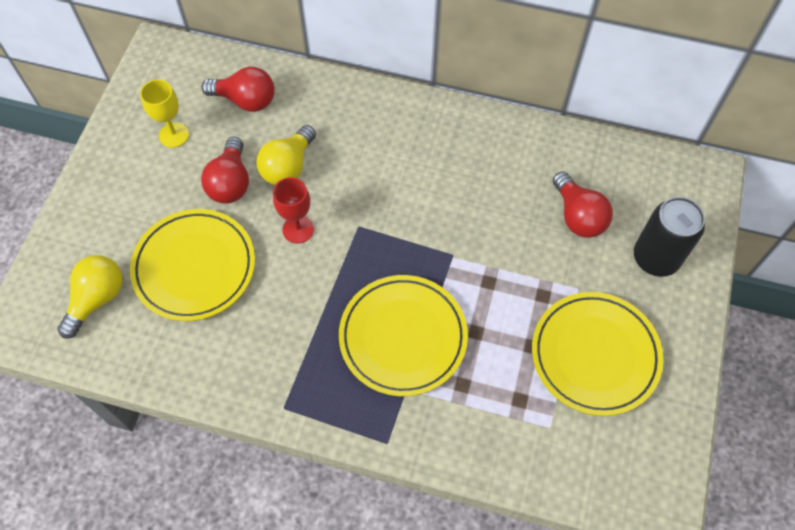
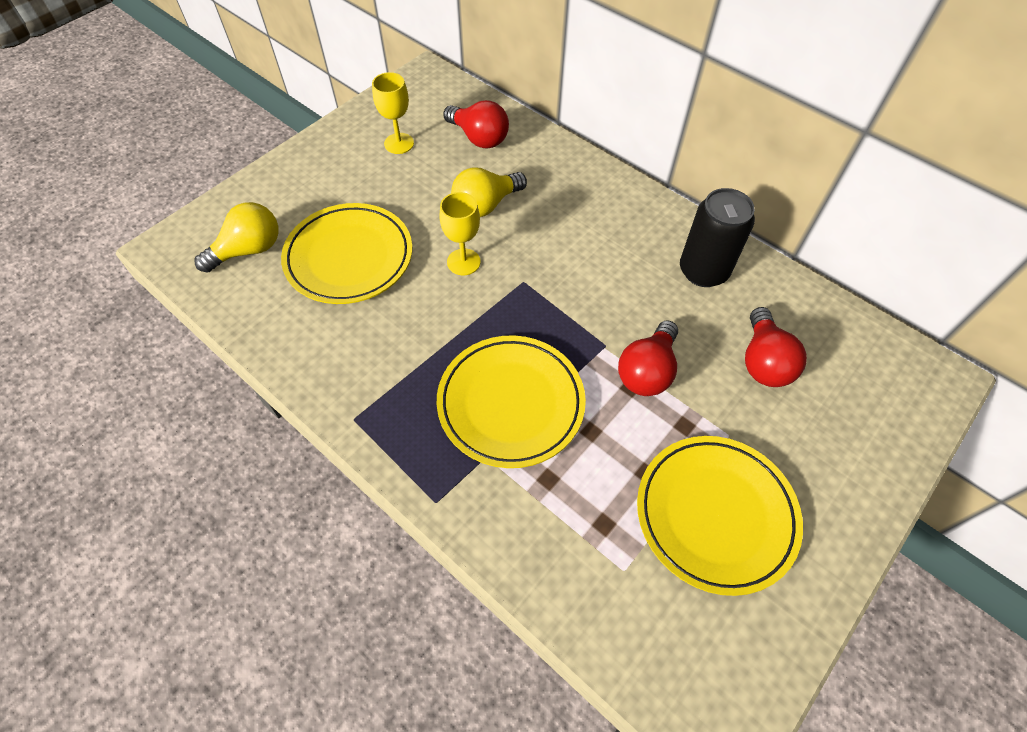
camera: 25 degrees right, 5 degrees down
(230, 182) = (425, 199): red light bulb -> red light bulb (647, 371)
(298, 229) = (463, 262): red goblet -> yellow goblet
(655, 258) = (837, 440): black can -> black can (703, 271)

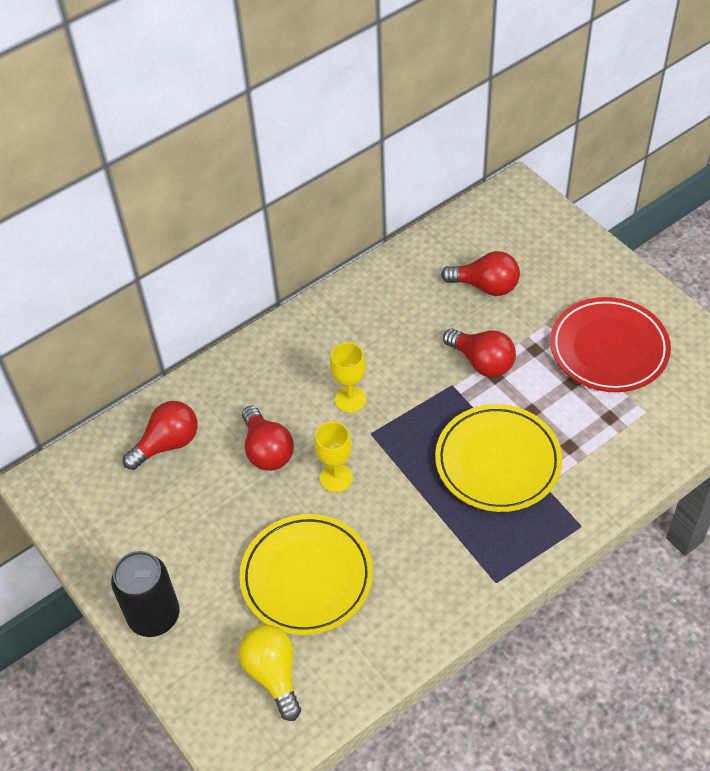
camera: 75 degrees left, 5 degrees down
(399, 143) = (151, 520): yellow goblet -> yellow goblet (350, 399)
(485, 205) = (267, 450): yellow light bulb -> red light bulb
(703, 271) = (388, 301): black can -> black can (154, 616)
(715, 514) = (609, 349): yellow plate -> red plate

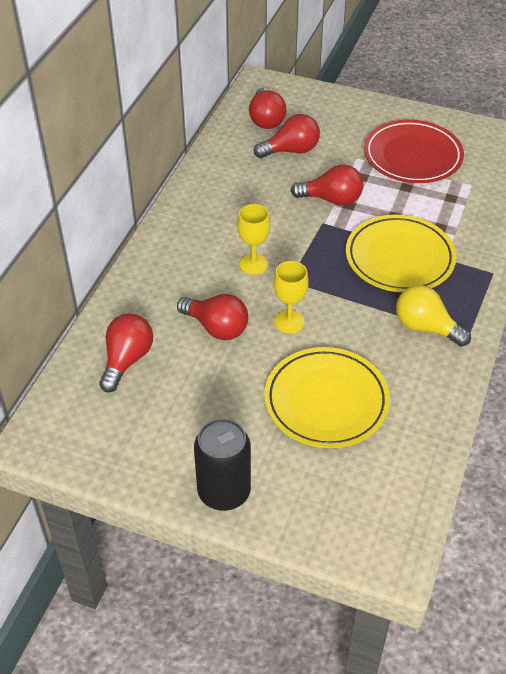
camera: 35 degrees left, 5 degrees down
(273, 674) = (360, 483): yellow light bulb -> yellow light bulb (425, 327)
(488, 238) = (266, 119): none -> red light bulb

